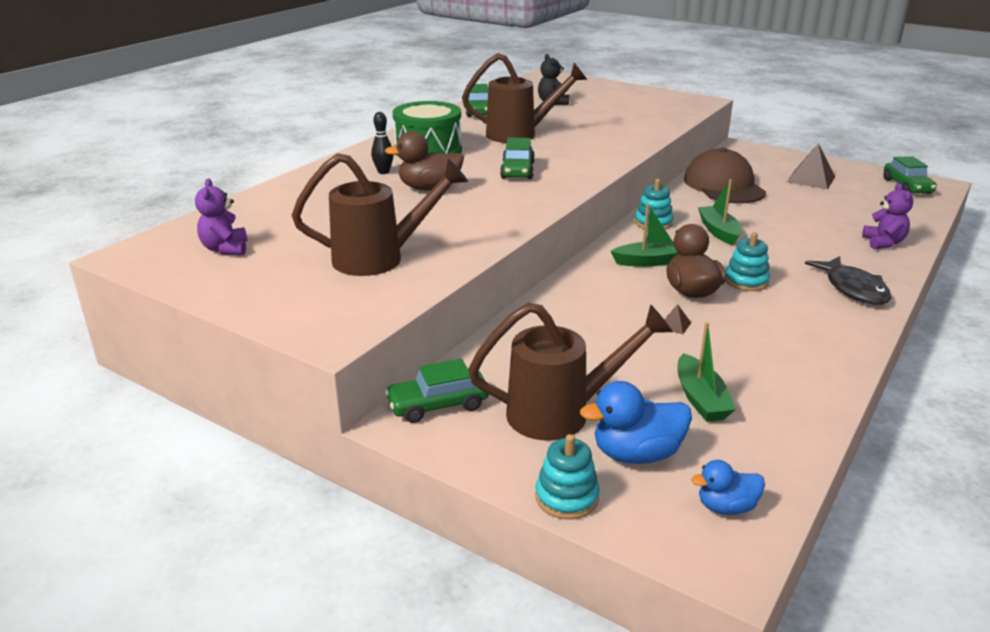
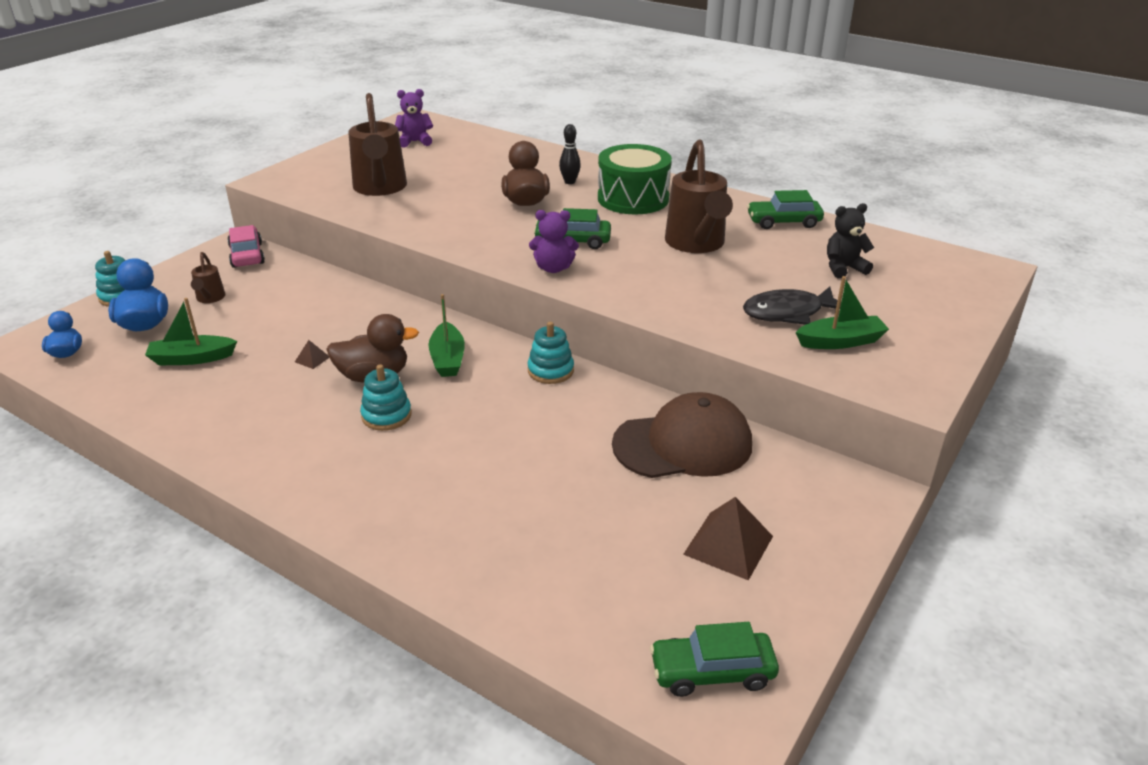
camera: 90 degrees right, 5 degrees up
(438, 405) = (247, 255): green car -> pink car
(562, 413) = (210, 299): brown watering can -> brown watering can, size x0.47
(718, 232) = (521, 416): green boat -> green boat (840, 341)
(853, 289) = (344, 494): black fish -> black fish (788, 313)
(883, 243) = (469, 561): purple teddy bear -> purple teddy bear (553, 268)

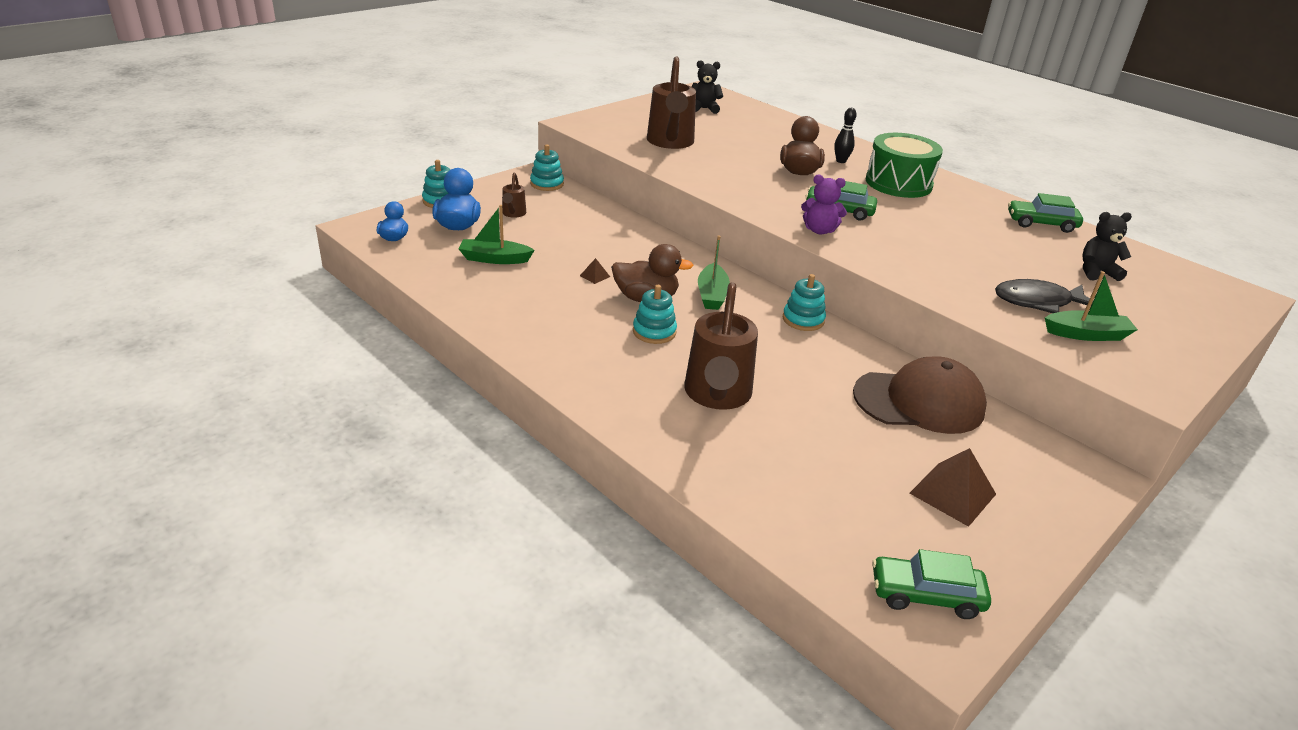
camera: 10 degrees right, 0 degrees up
(247, 255) = (547, 184): pink car -> turquoise stacking toy
(415, 142) = (704, 109): purple teddy bear -> black teddy bear
(696, 245) = (955, 231): brown watering can -> brown watering can (717, 396)

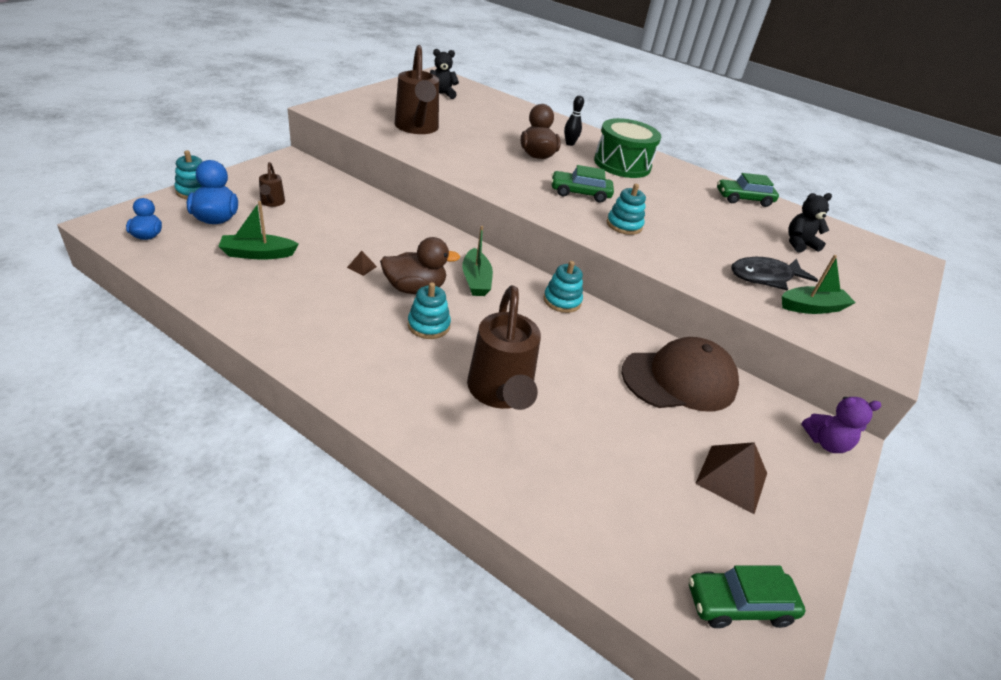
camera: 15 degrees left, 5 degrees up
(547, 184) = (302, 170): turquoise stacking toy -> turquoise stacking toy (624, 225)
(819, 230) = (568, 214): purple teddy bear -> purple teddy bear (826, 442)

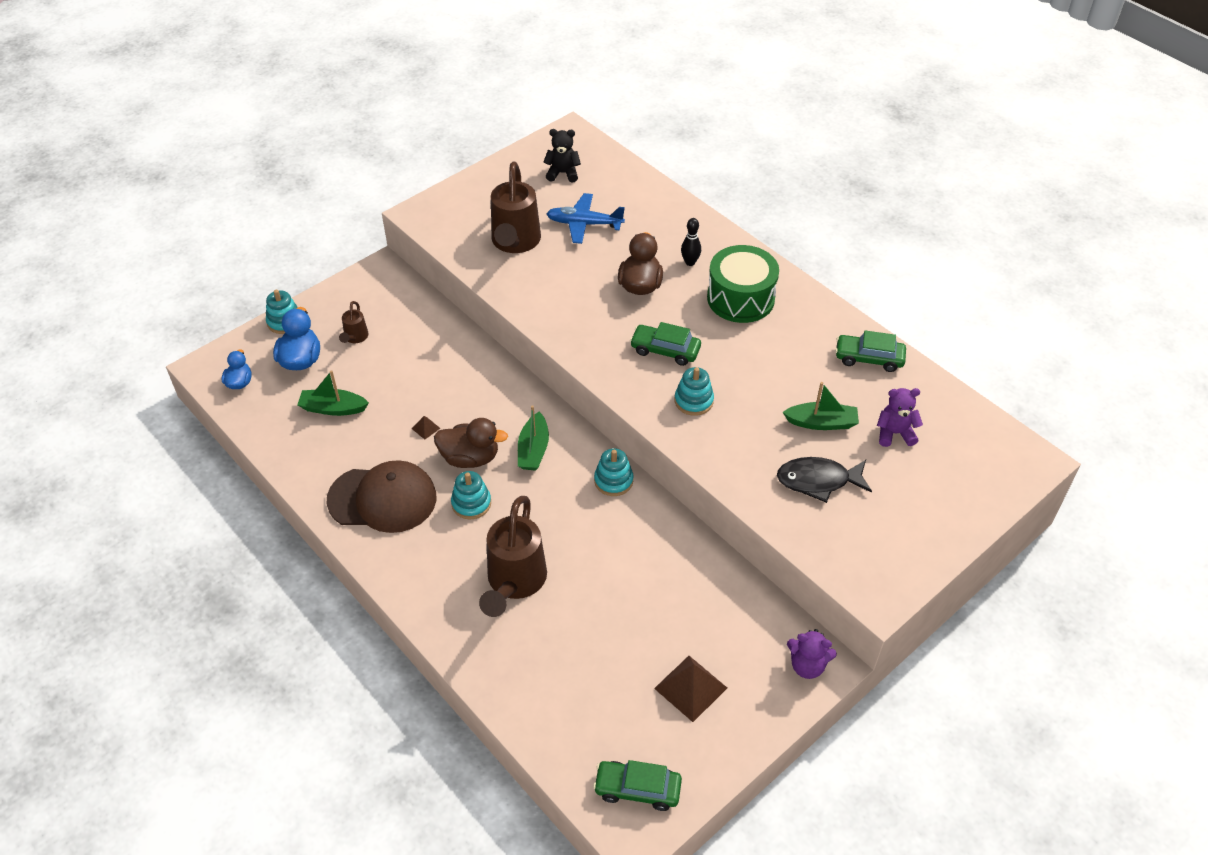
camera: 20 degrees right, 10 degrees up
(472, 120) = (584, 224): none -> blue plane
(679, 379) = (693, 583): brown cap -> brown cap (382, 499)
(799, 244) = (894, 433): black teddy bear -> purple teddy bear
(812, 307) = (846, 524): green boat -> green boat (821, 422)

